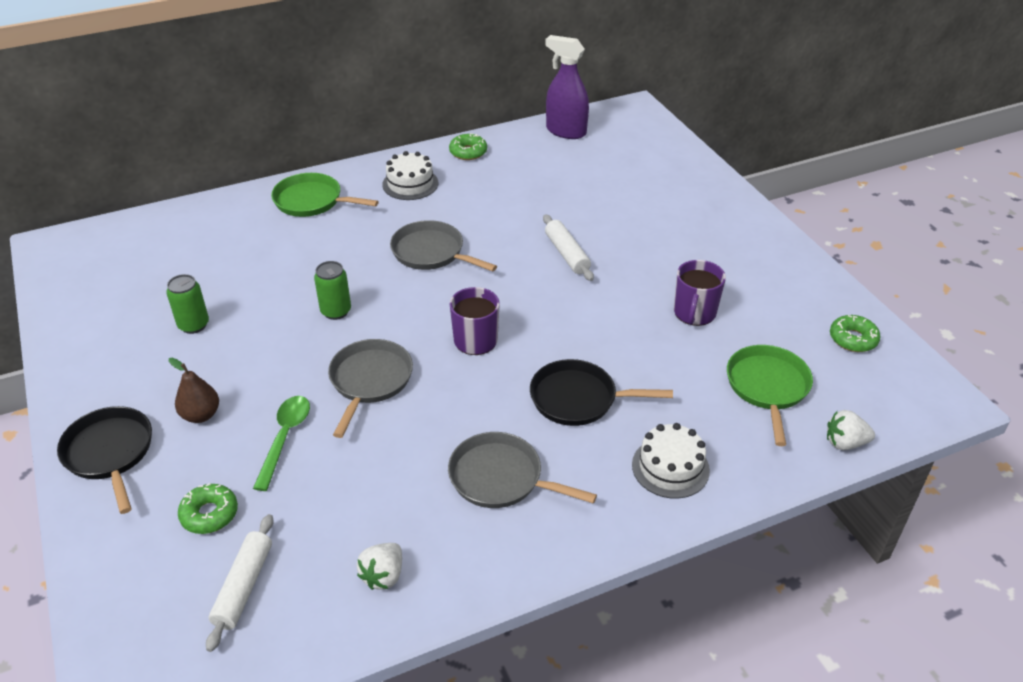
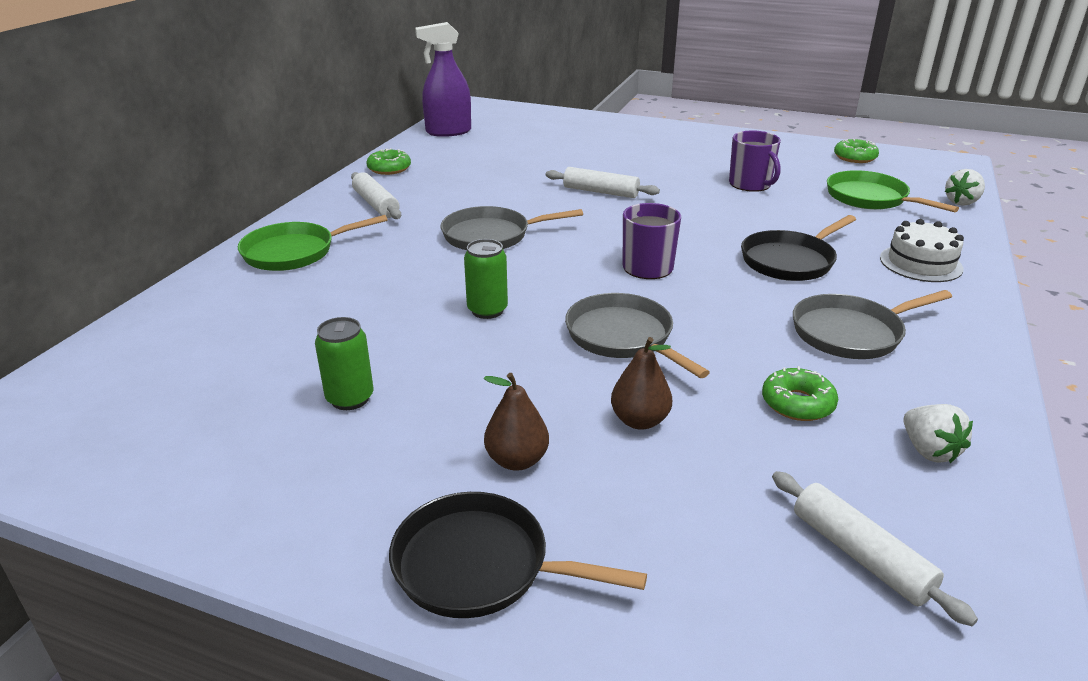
camera: 45 degrees left, 10 degrees down
(209, 514) = (703, 528): green donut -> green donut (797, 403)
(285, 438) = (639, 421): green spoon -> brown pear
(410, 184) = (376, 204): white cake -> white rolling pin

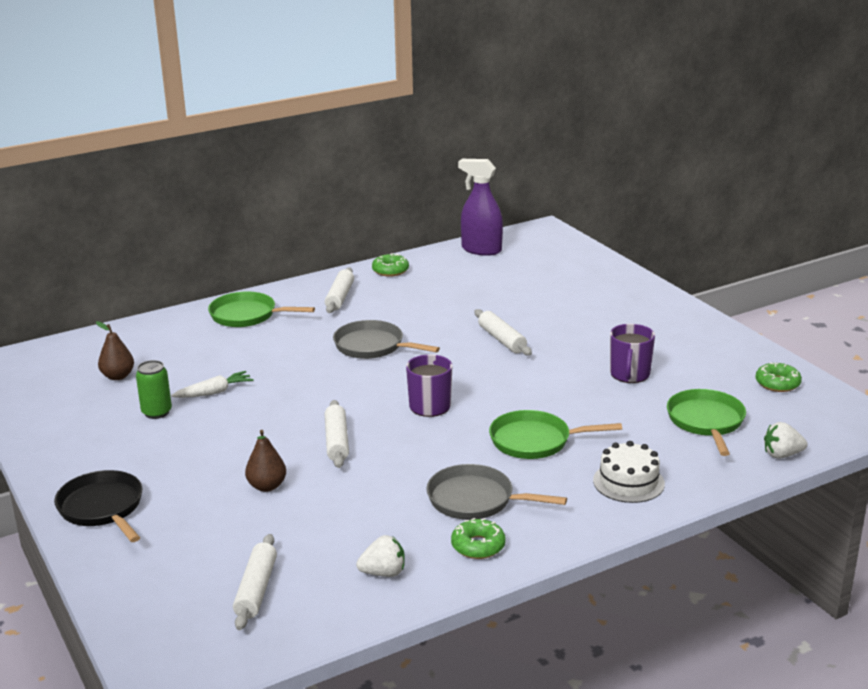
camera: 40 degrees right, 5 degrees down
(390, 344) = (214, 392): none -> white carrot
(487, 310) = (292, 394): green can -> none
(517, 460) = (182, 475): brown pear -> brown pear (118, 376)
(623, 337) = (337, 441): grey pan -> white rolling pin
(790, 261) = (535, 441): black pan -> green pan
(797, 403) = (362, 518): green donut -> green donut (478, 546)
(929, 450) = (383, 573): white strawberry -> white strawberry turned 120 degrees counterclockwise

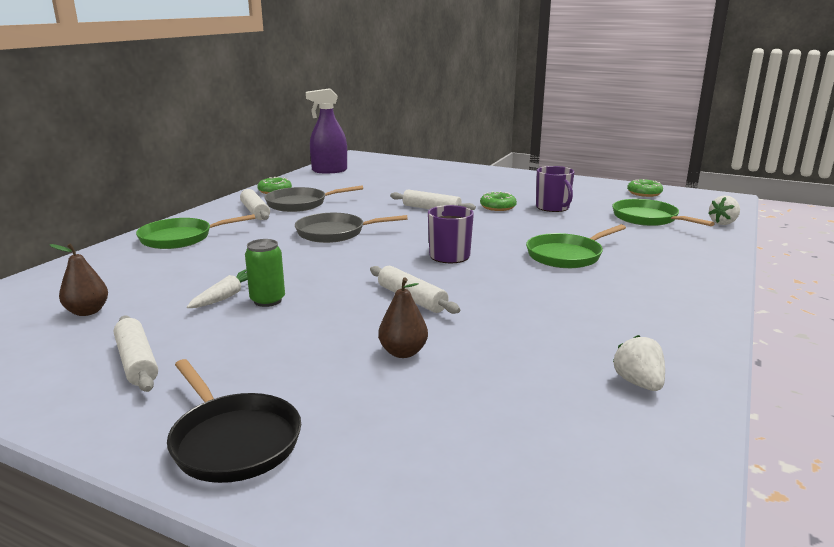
camera: 35 degrees left, 5 degrees down
(102, 508) = (233, 441): black pan -> black pan turned 150 degrees counterclockwise
(157, 412) = (180, 328): green can -> green can (267, 300)
(256, 589) = (553, 451): white rolling pin -> white rolling pin (137, 362)
(383, 573) = (638, 383): white strawberry -> white strawberry turned 60 degrees counterclockwise
(475, 500) = (600, 303): grey pan -> grey pan (300, 204)
(478, 546) = (667, 333): green donut -> green donut (498, 207)
(628, 482) = (675, 260): white cake -> none

